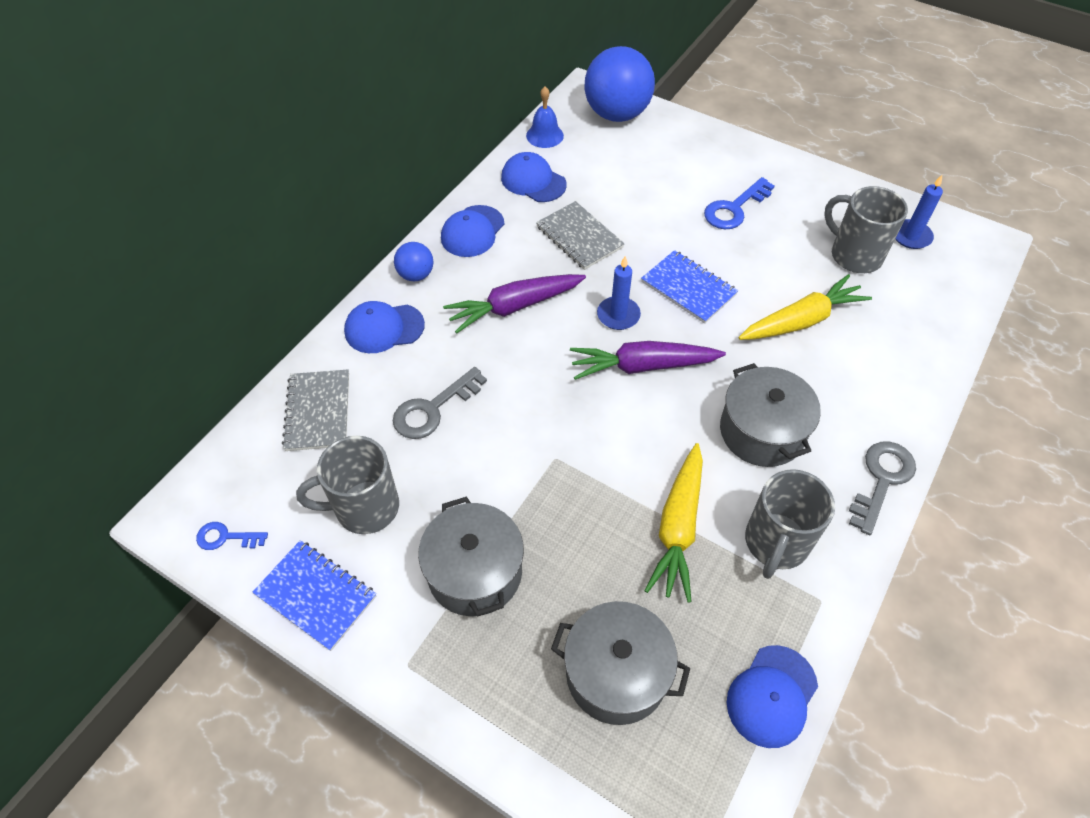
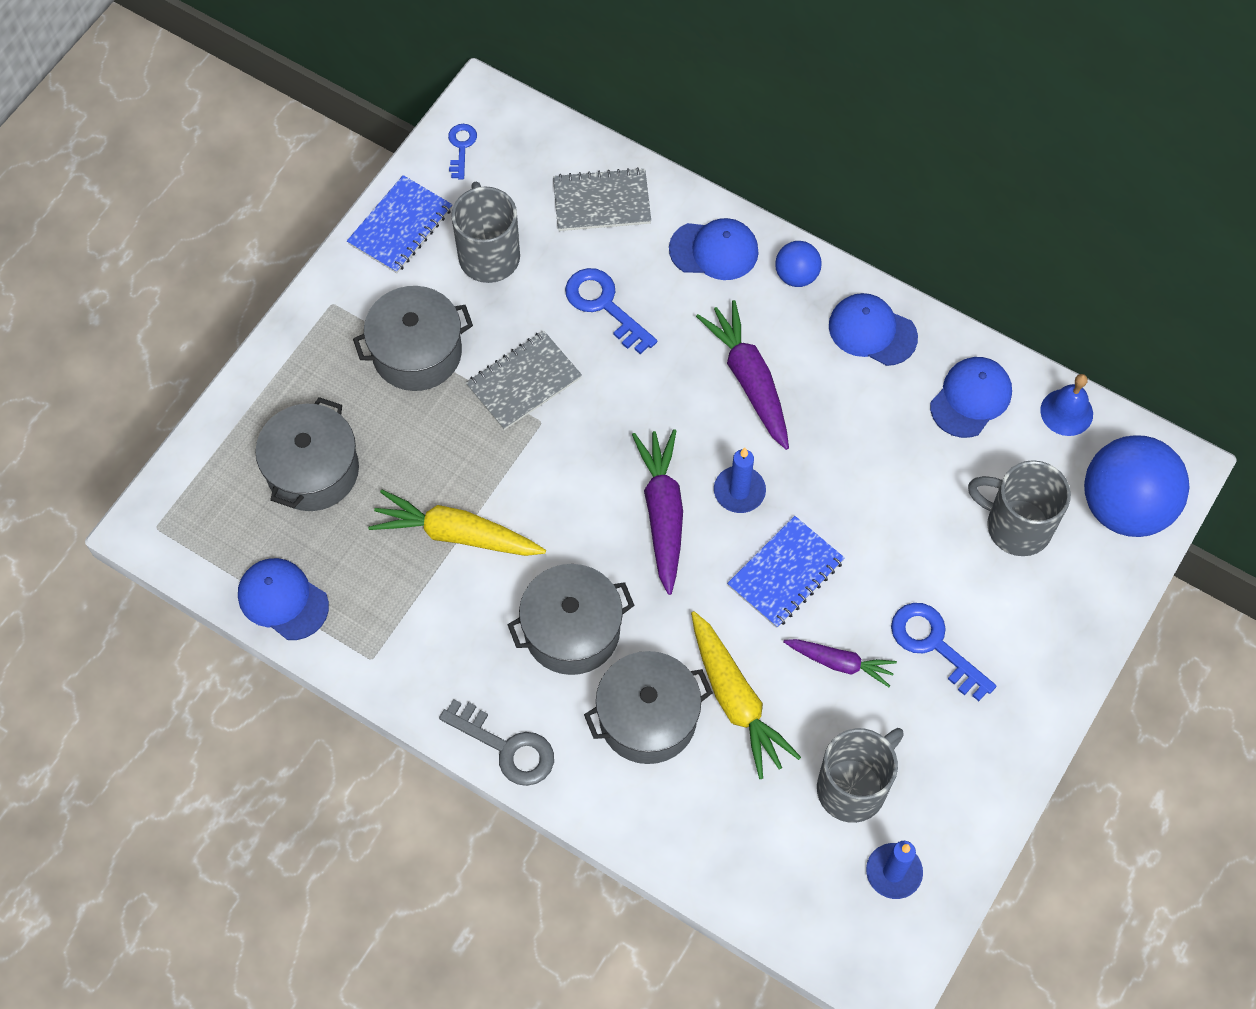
camera: 90 degrees right, 10 degrees up
(384, 328) = (714, 250): blue cap -> blue cap turned 105 degrees clockwise
(433, 409) = (604, 306): grey key -> blue key
(579, 237) = (869, 452): grey notebook -> grey notebook (524, 382)
(758, 259) = (840, 663): none -> purple carrot
(775, 543) = (435, 625): grey mug -> grey mug (1016, 526)
(830, 377) = (648, 718): none -> grey pot

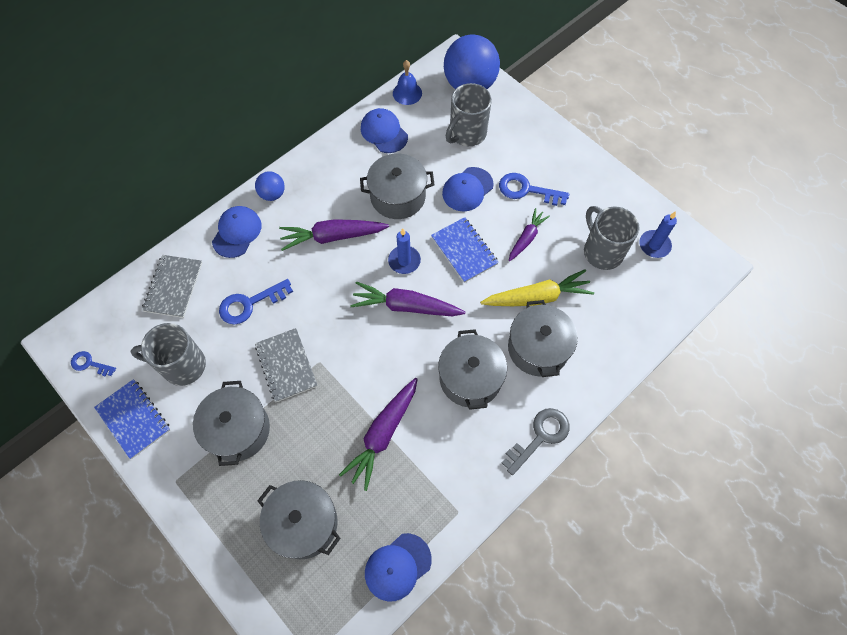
camera: 75 degrees left, 0 degrees up
(456, 534) = (382, 434): yellow carrot -> purple carrot
(853, 452) = (398, 196): none -> grey pot
(872, 331) = (324, 166): blue cap -> blue cap (467, 189)
(934, 645) = (526, 190): blue key -> blue key turned 45 degrees clockwise

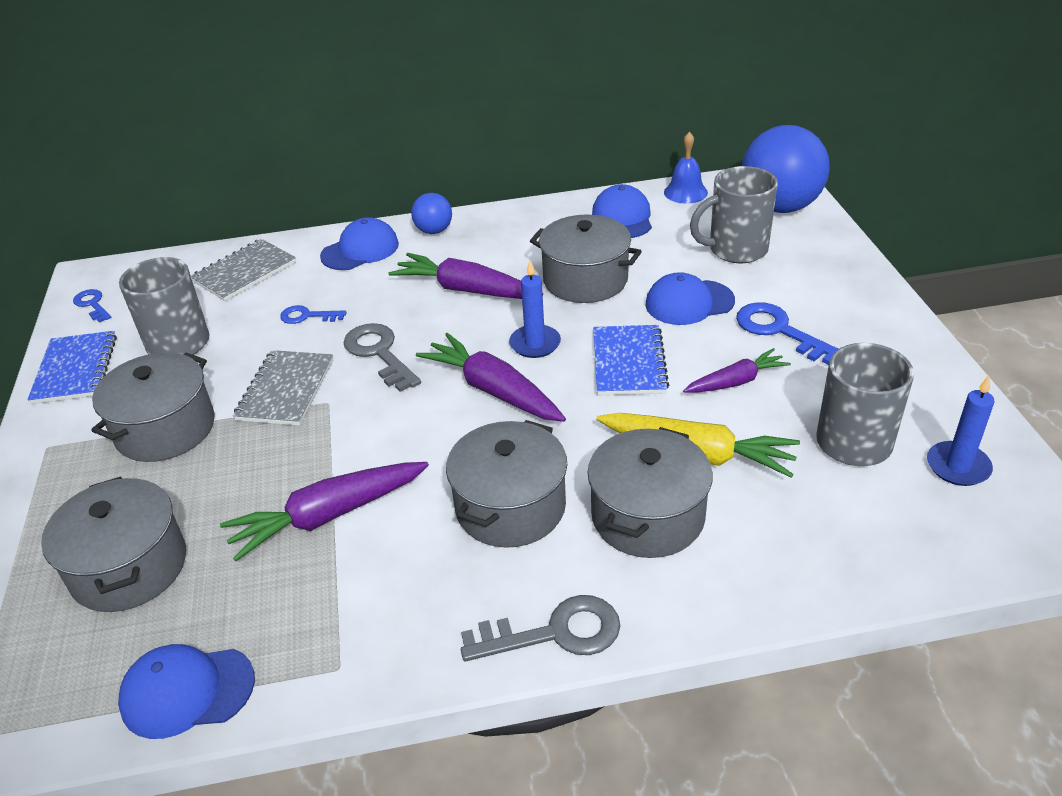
camera: 35 degrees right, 25 degrees down
(250, 304) = (307, 316): blue key -> blue key, size x0.60
(319, 311) = (379, 353): none -> grey key

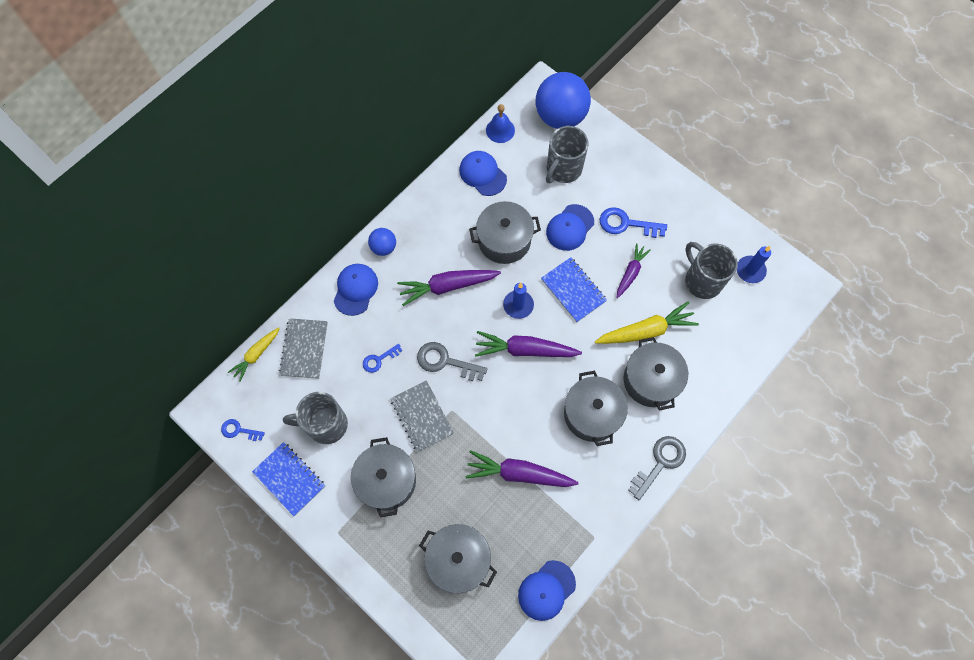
camera: 40 degrees left, 30 degrees up
(194, 256) = (256, 355): none -> yellow carrot
(327, 516) = (518, 473): purple carrot -> purple carrot turned 75 degrees clockwise

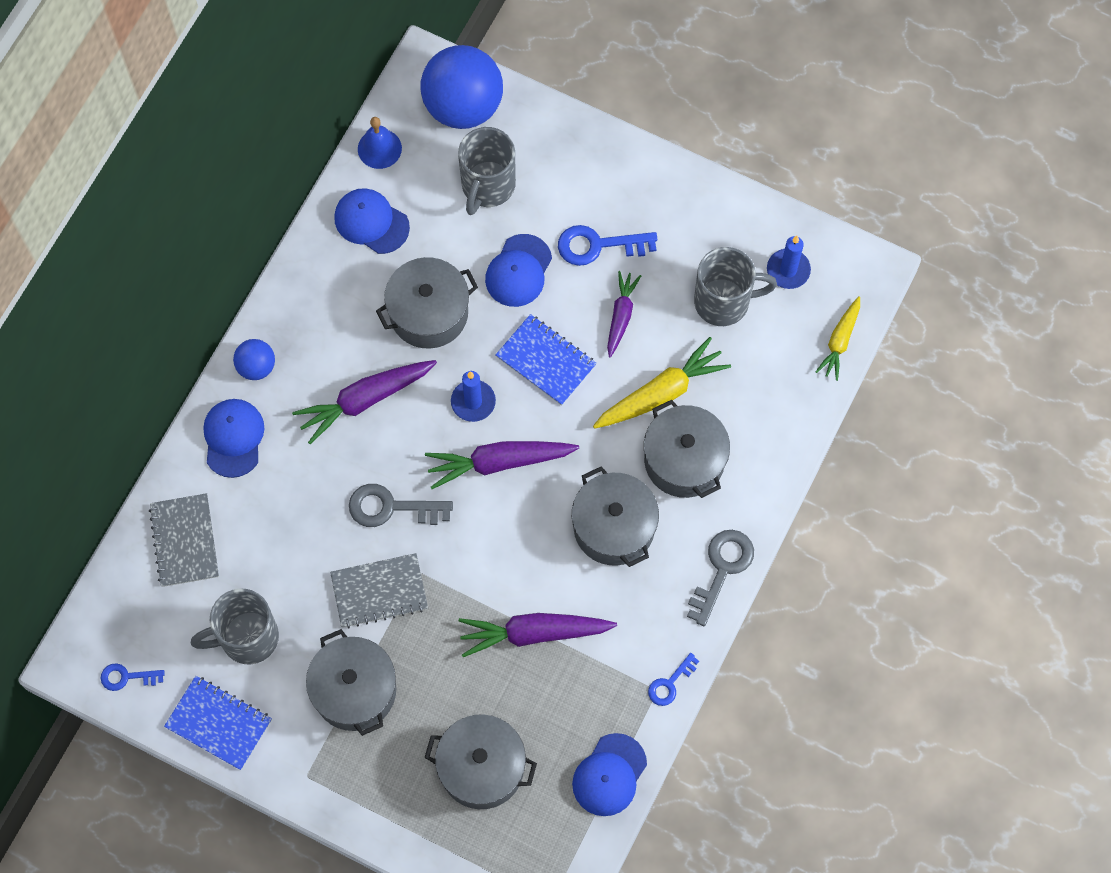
camera: 15 degrees left, 0 degrees up
(256, 355) = (118, 567): yellow carrot -> yellow carrot (839, 342)
(379, 360) = (296, 529): blue key -> blue key (670, 684)
(422, 416) = (379, 591): grey notebook -> grey notebook turned 60 degrees counterclockwise
(702, 280) = (724, 301): grey mug -> grey mug turned 135 degrees clockwise

